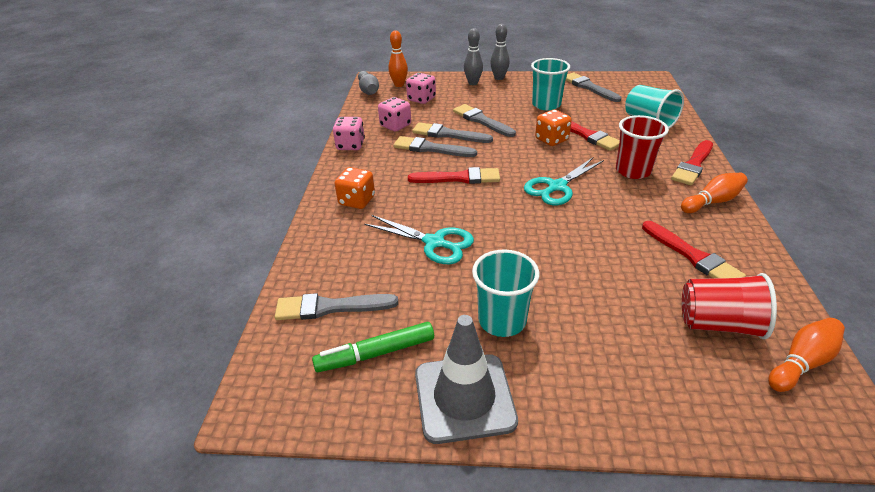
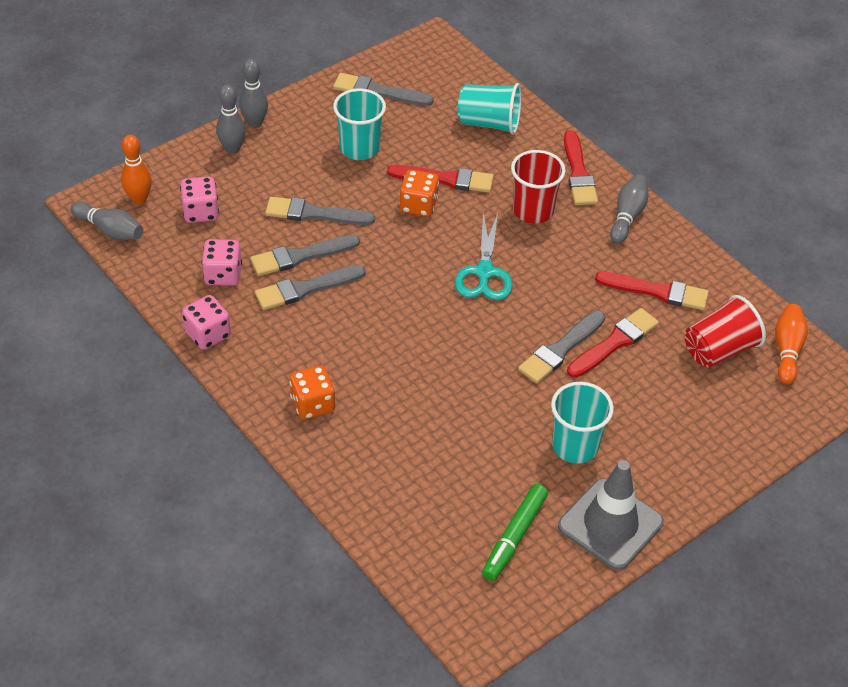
camera: 45 degrees left, 10 degrees up
(330, 307) = (431, 526): grey brush -> grey brush (560, 349)
(434, 243) = (443, 406): turquoise scissors -> none
(459, 178) = (381, 314): red brush -> red brush (615, 342)
(712, 202) = (627, 216): orange bowling pin -> grey bowling pin

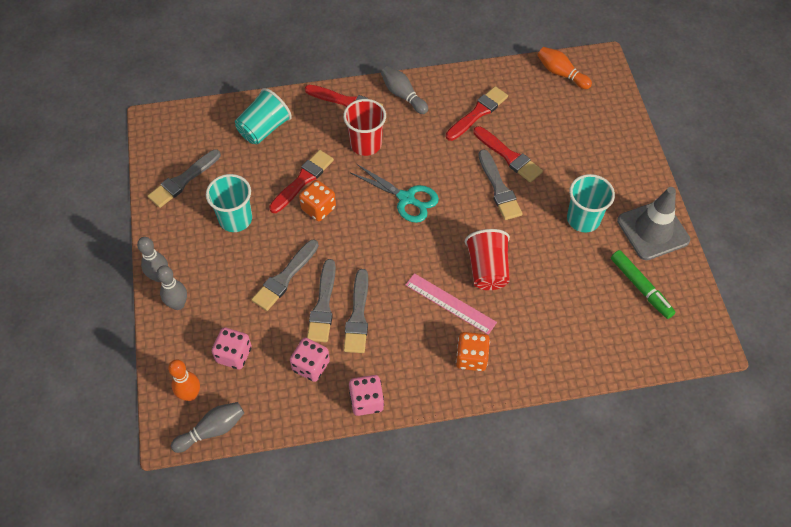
camera: 60 degrees left, 10 degrees up
(371, 361) = (450, 303): none -> pink ruler
(615, 342) = (509, 156): red brush -> red brush turned 150 degrees clockwise
(719, 349) = (543, 106): red cup -> red cup (487, 269)

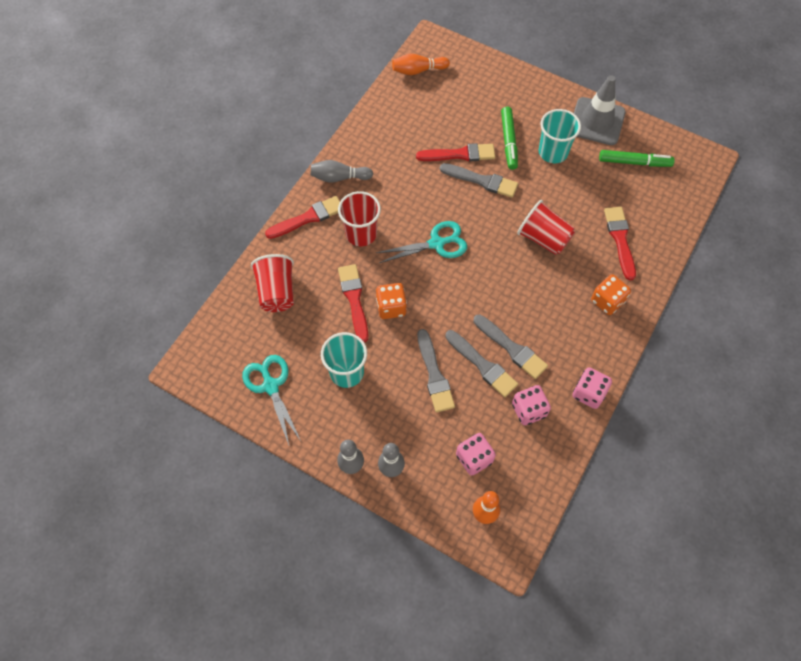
camera: 50 degrees left, 5 degrees up
(183, 180) = (271, 386): grey brush -> turquoise scissors
(212, 430) = (528, 519): grey bowling pin -> none
(264, 129) = (277, 292): turquoise cup -> red cup
(450, 303) = (552, 281): pink ruler -> none
(478, 113) = (403, 144): red brush -> red brush (620, 239)
(559, 181) = (508, 141): none -> green marker

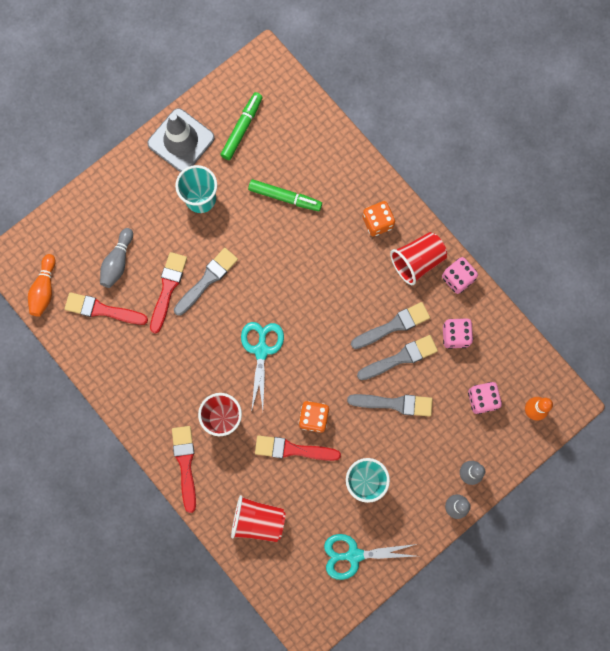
camera: 70 degrees left, 15 degrees up
(339, 177) = (149, 417): grey bowling pin -> grey bowling pin (118, 262)
(508, 141) = (171, 235): green marker -> green marker (285, 197)
(543, 238) = (293, 249): red cup -> red cup (417, 261)
(620, 239) = (320, 181): red brush -> red brush (102, 310)

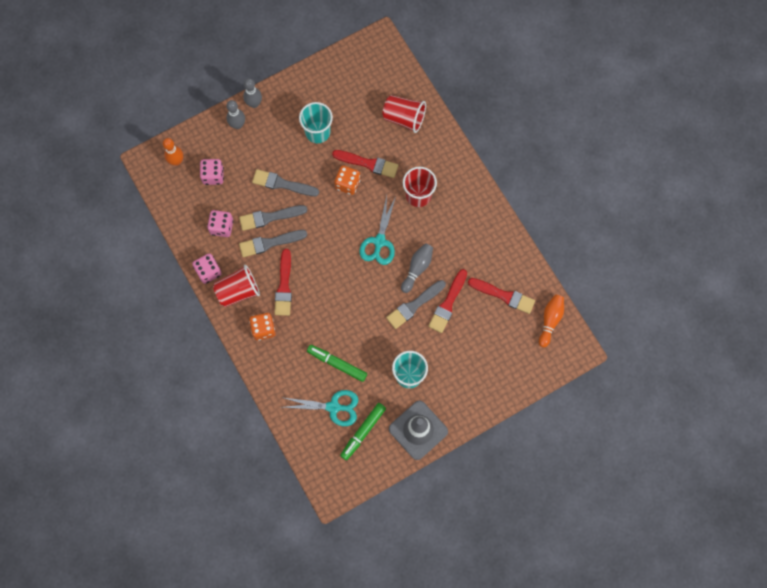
camera: 170 degrees left, 5 degrees down
(118, 262) = (486, 333): grey bowling pin -> grey bowling pin (417, 268)
(185, 464) = (453, 167): red brush -> red brush (284, 286)
(354, 555) = (336, 83): turquoise scissors -> turquoise scissors (333, 407)

